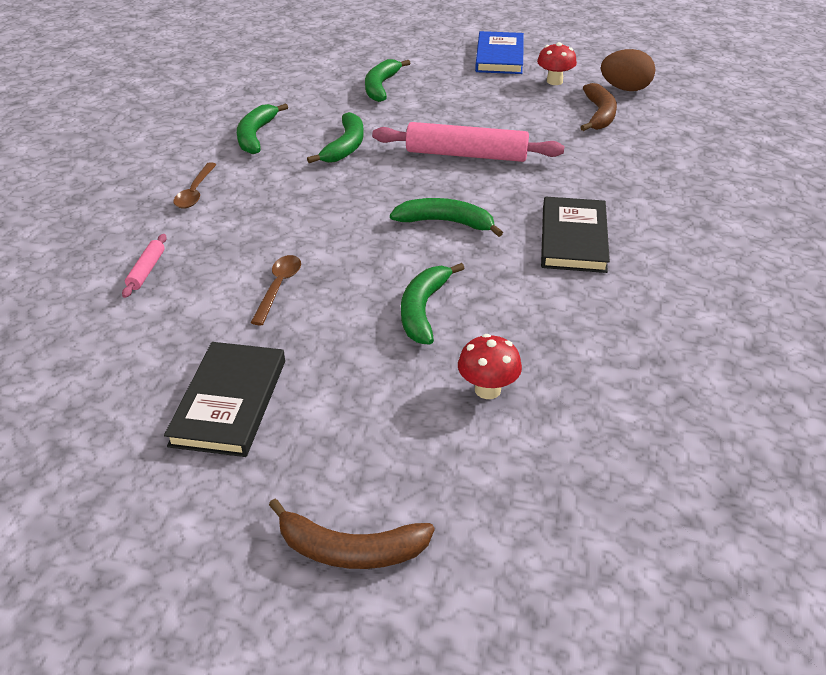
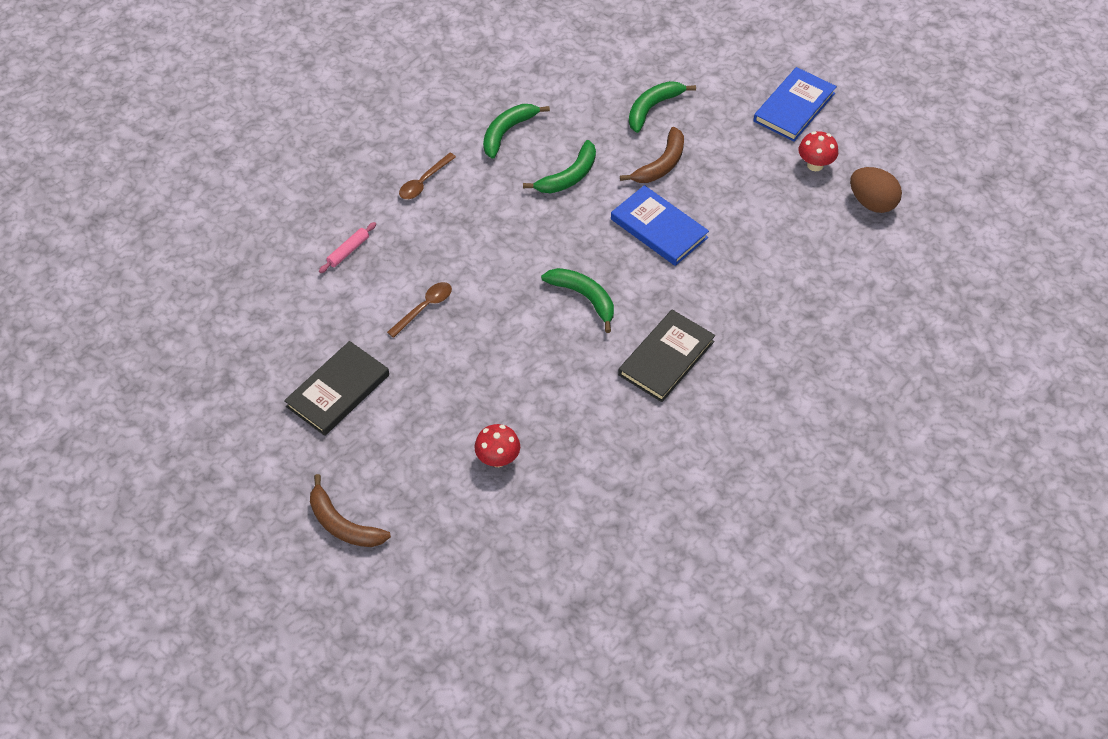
camera: 30 degrees right, 15 degrees up
(423, 310) = (506, 374): green banana -> none
(466, 154) = (658, 228): pink rolling pin -> blue book
(599, 115) = (815, 227): brown banana -> brown banana (661, 164)

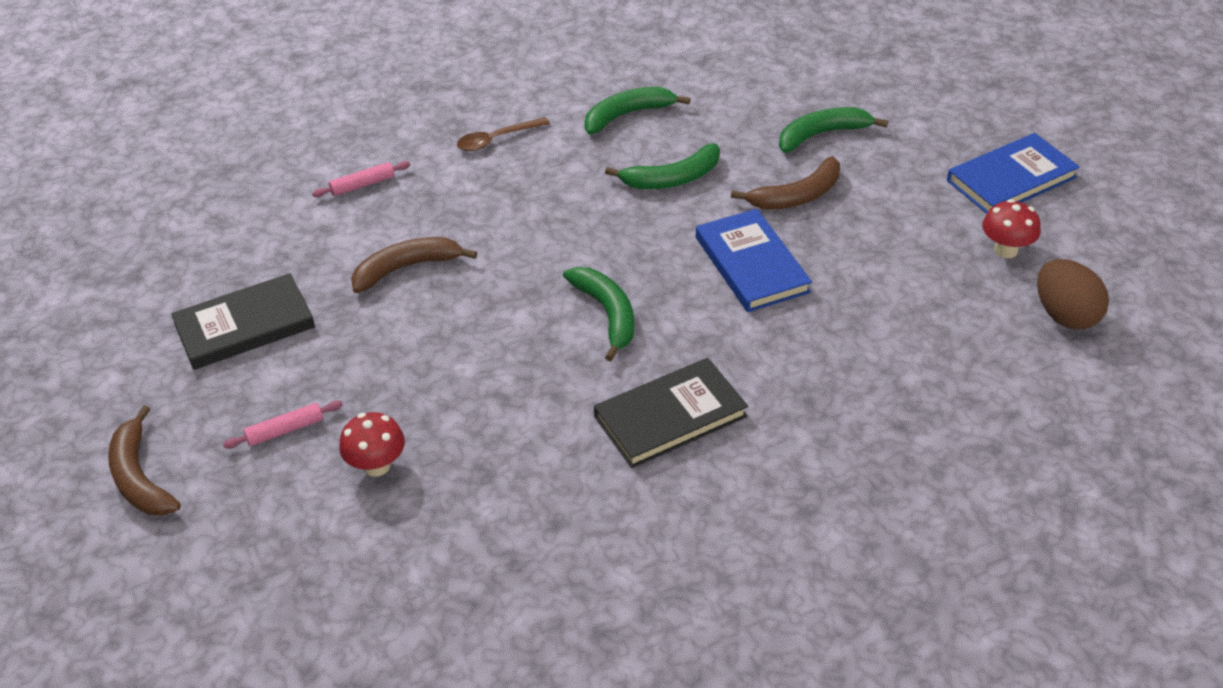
camera: 25 degrees right, 10 degrees down
(419, 456) = (285, 430): none -> pink rolling pin
(424, 308) = (406, 268): brown spoon -> brown banana

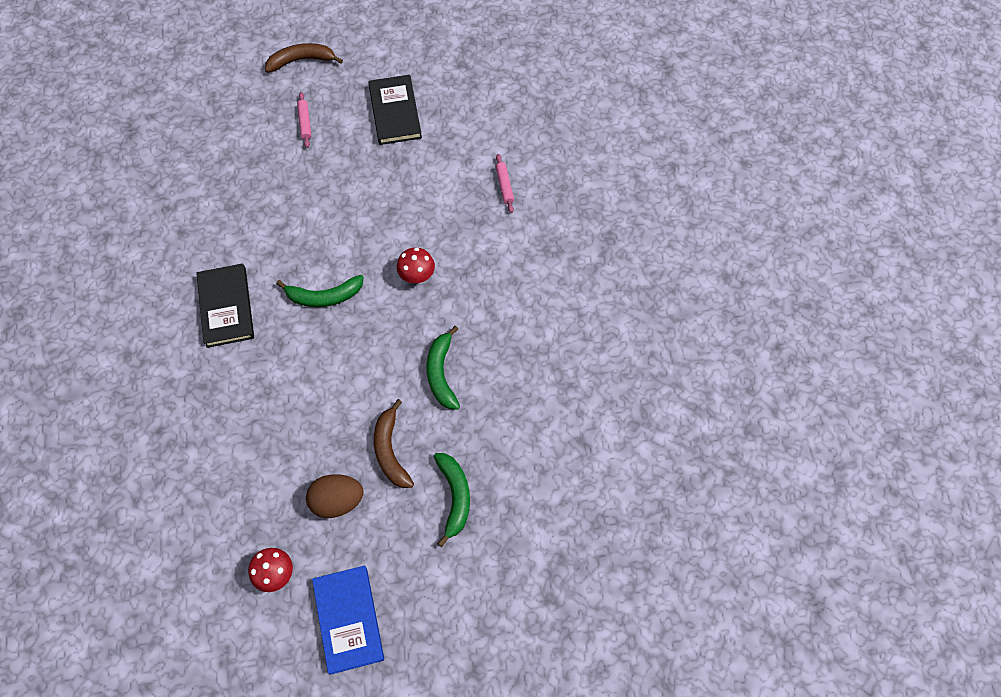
camera: 105 degrees right, 20 degrees up
(376, 465) = (260, 159): red mushroom -> red mushroom (417, 276)
(406, 268) = (412, 197): brown banana -> none
(496, 139) = (527, 272): brown spoon -> none
(627, 115) = (527, 365): green banana -> none
(751, 264) = (333, 395): blue book -> none
(1065, 315) = (197, 582): brown egg -> brown egg (337, 501)

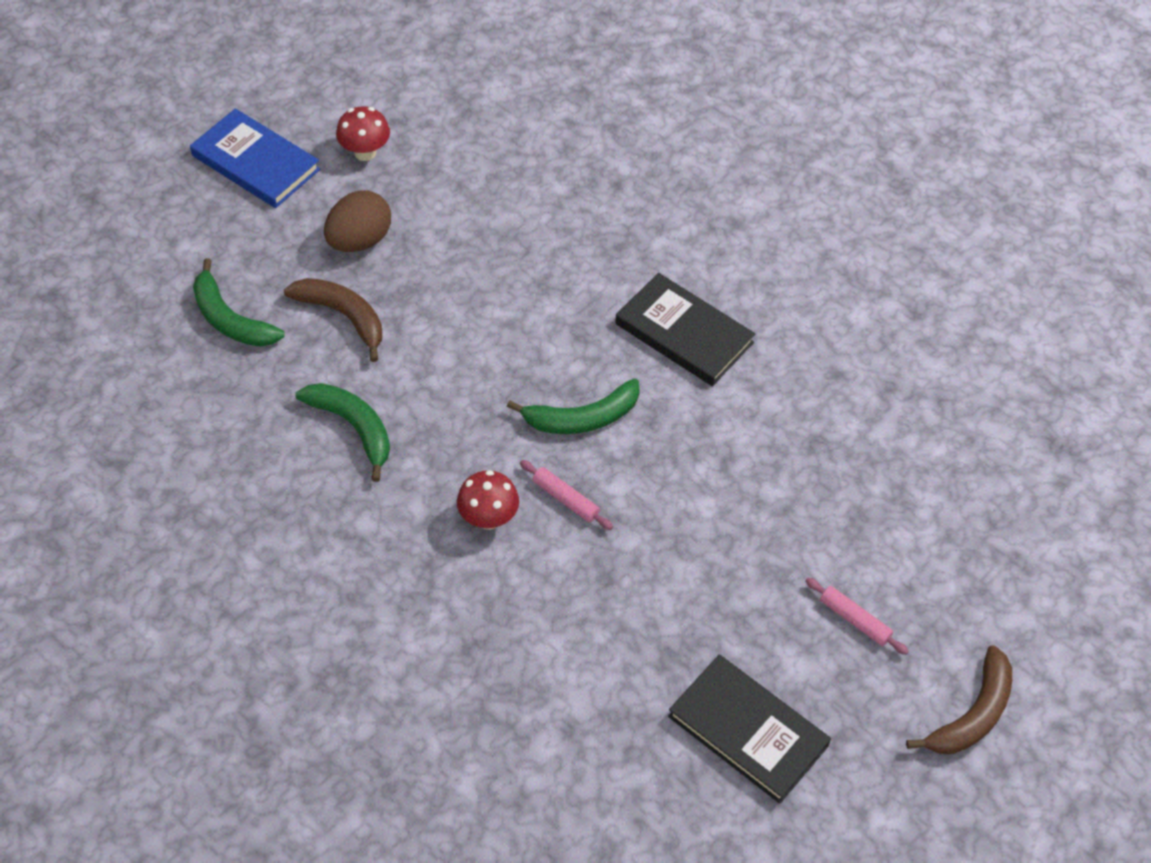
camera: 140 degrees right, 10 degrees down
(324, 296) = (582, 418): green banana -> green banana turned 150 degrees counterclockwise
(504, 186) = (478, 727): pink rolling pin -> pink rolling pin (566, 499)

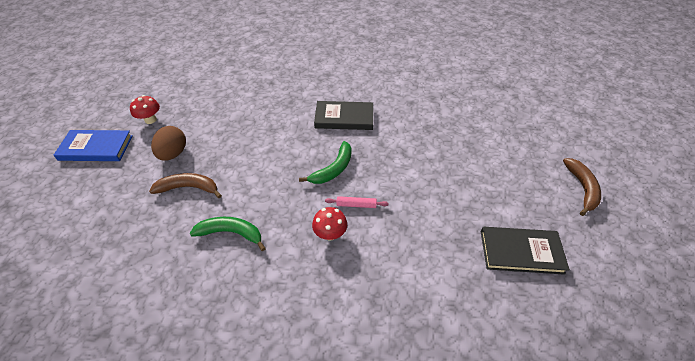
camera: 35 degrees left, 5 degrees down
(230, 319) = (127, 220): green banana -> none
(854, 620) = (508, 181): pink rolling pin -> none

